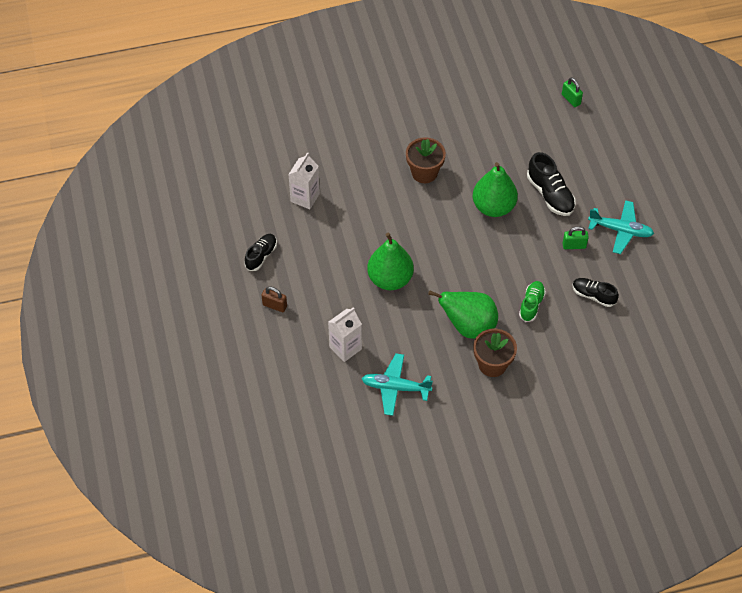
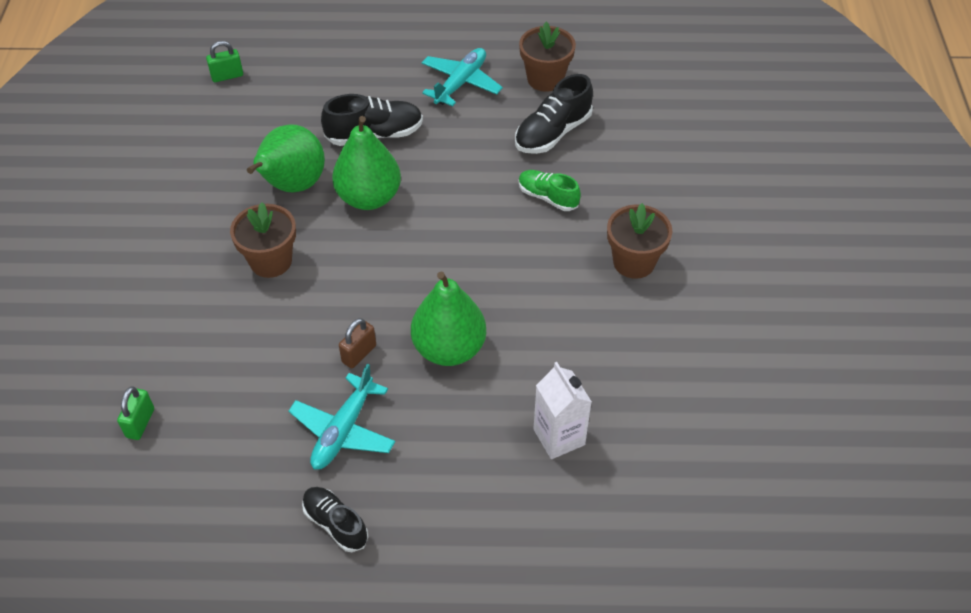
camera: 75 degrees left, 5 degrees down
(274, 305) = (446, 524): brown padlock -> brown padlock (359, 354)
(305, 197) = (243, 430): white carton -> none
(395, 387) = (647, 386): turquoise plane -> turquoise plane (343, 430)
(468, 326) = (562, 273): green pear -> green pear (292, 185)
(574, 245) = (467, 132): green padlock -> green padlock (140, 423)
(593, 295) = (552, 133): black shoe -> black shoe, size x1.51
(647, 280) = (545, 79): none -> brown flower pot

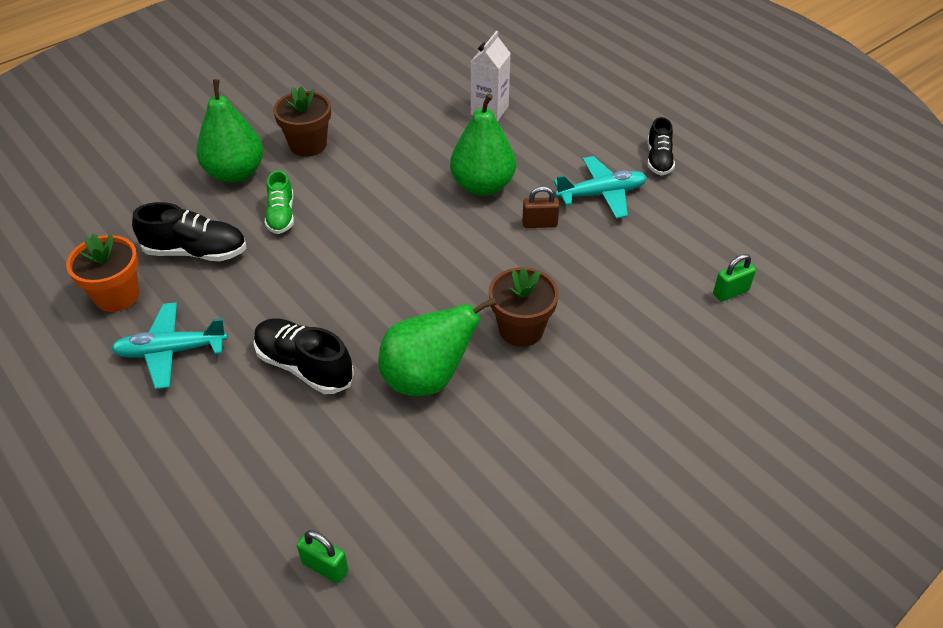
camera: 130 degrees left, 5 degrees down
(369, 197) = (388, 317): green pear -> green pear (235, 173)
(545, 79) = (117, 296): brown flower pot -> orange flower pot

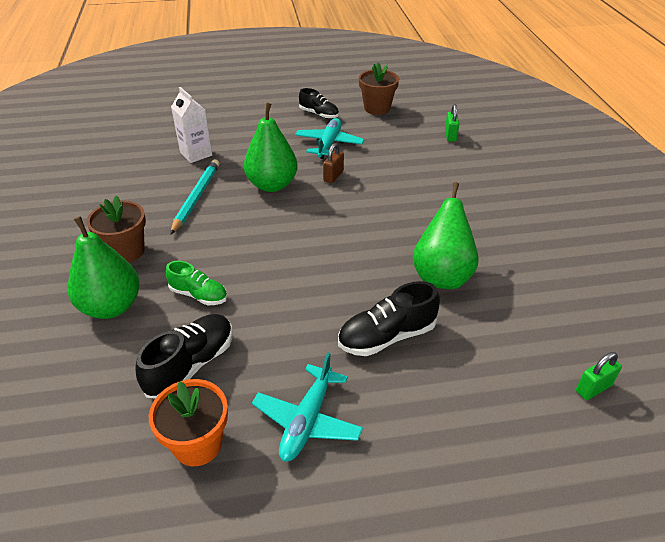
camera: 60 degrees left, 5 degrees down
(418, 146) = (196, 197): none -> turquoise pencil
(521, 329) = (424, 219): brown flower pot -> brown flower pot (377, 108)

